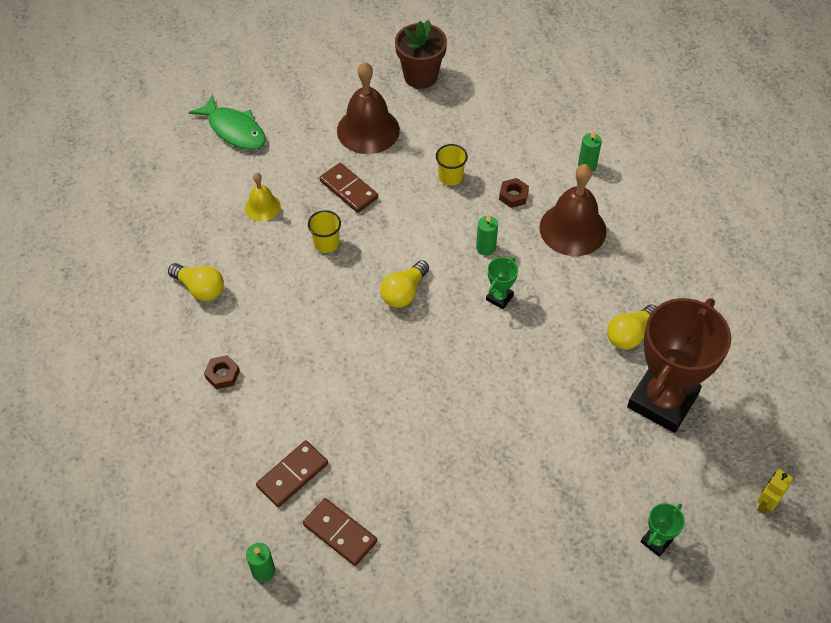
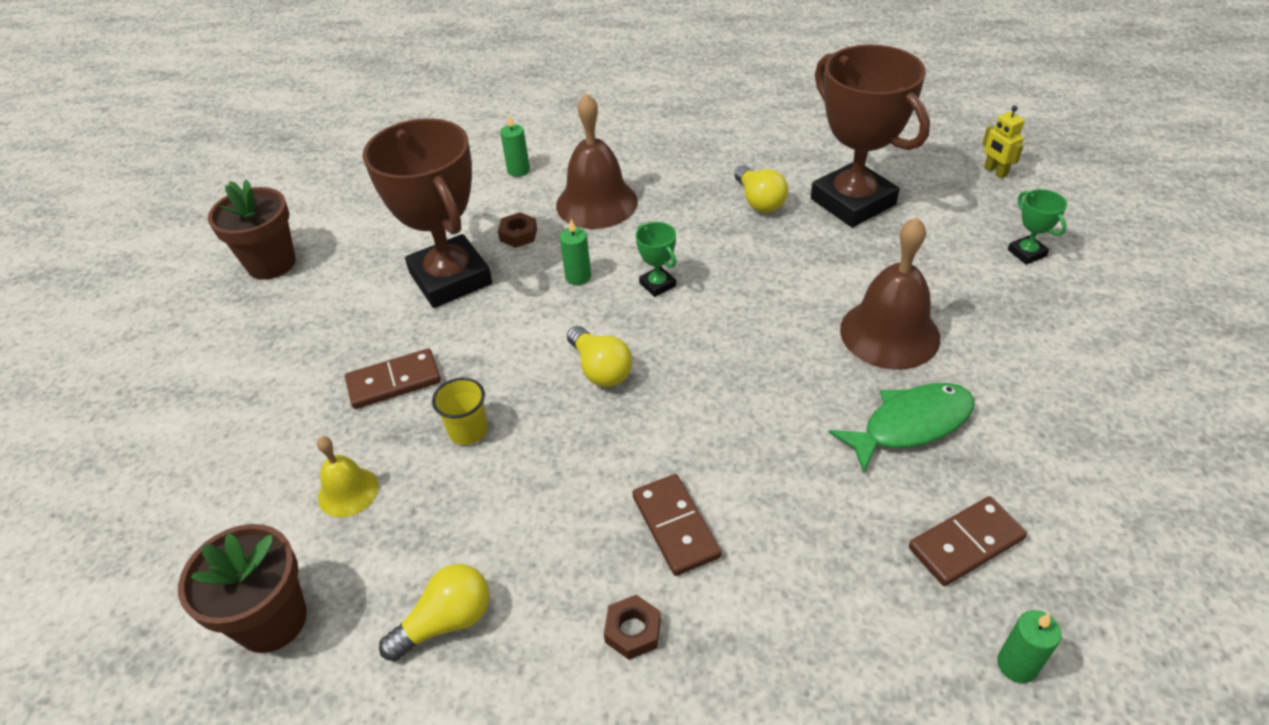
camera: 65 degrees left, 10 degrees down
(176, 215) = (272, 620): none -> brown flower pot
(234, 130) = (171, 491): green fish -> green fish (910, 425)
(292, 475) = (853, 578): brown domino -> brown domino (676, 526)
(368, 130) = (311, 335): brown bell -> brown bell (889, 333)
(450, 177) = (450, 278): yellow cup -> brown trophy

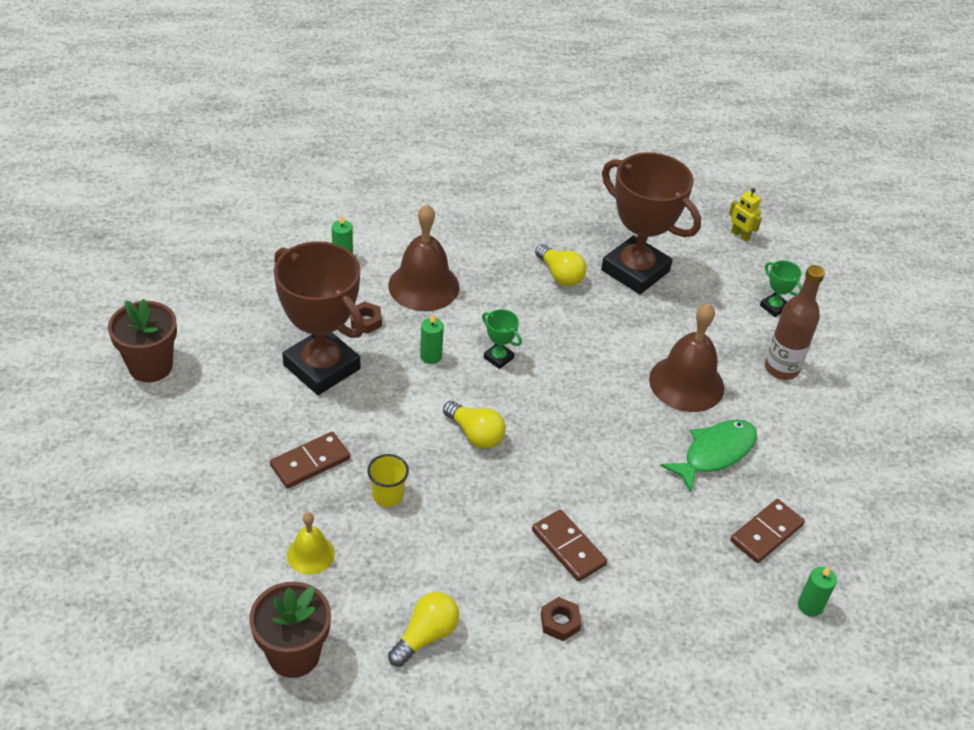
camera: 20 degrees left, 0 degrees up
(1025, 326) = (781, 368): none -> brown bottle

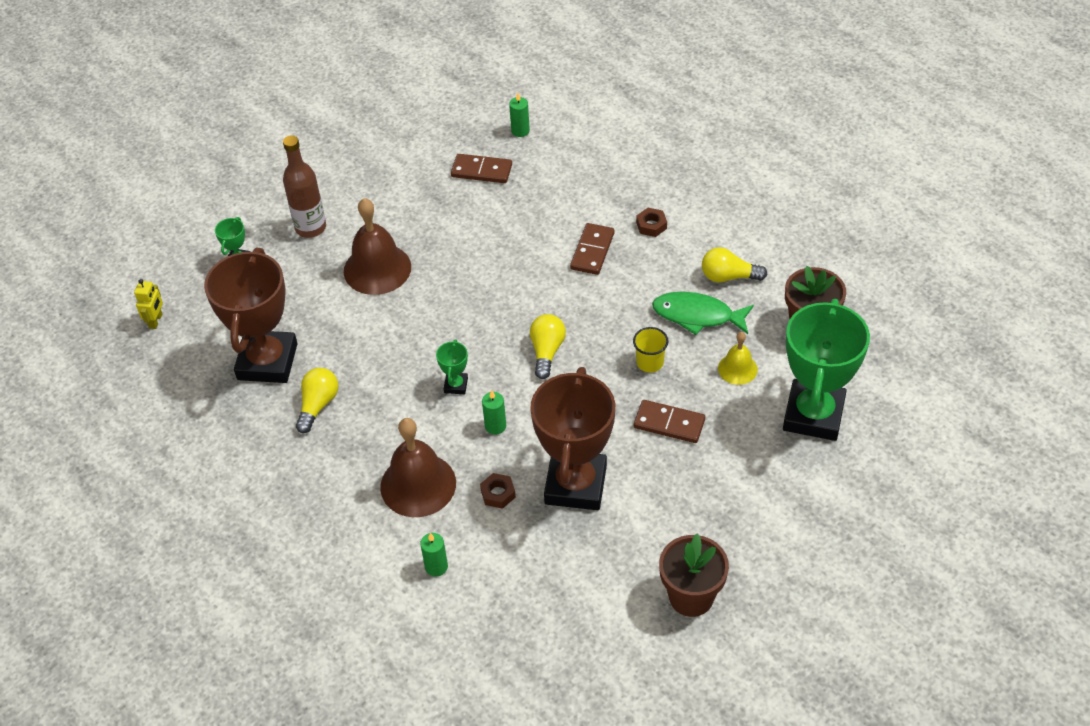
camera: 120 degrees left, 5 degrees up
(199, 571) = (813, 415): none -> green trophy
(714, 453) = (435, 223): green fish -> green fish (697, 315)

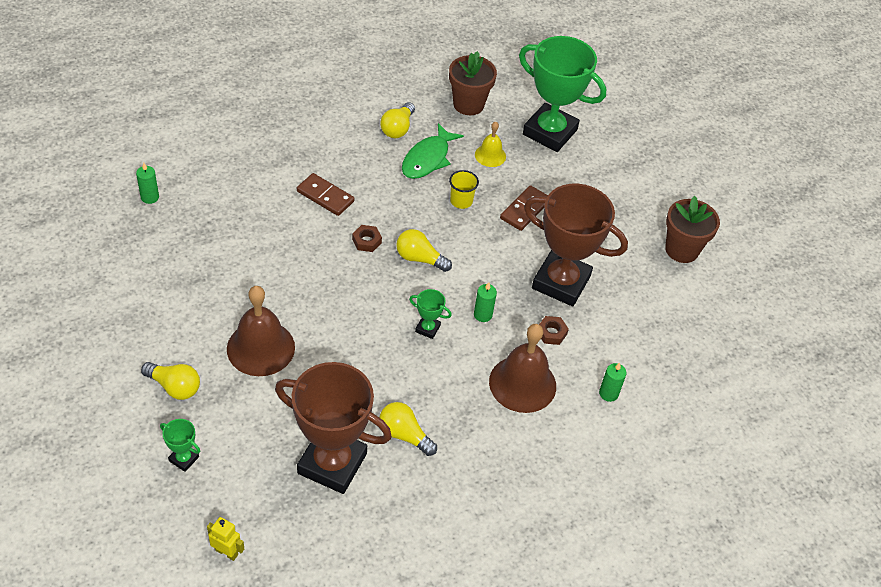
camera: 80 degrees left, 0 degrees up
(310, 228) = (174, 387): brown bottle -> yellow light bulb
(481, 171) = (183, 238): brown domino -> none
(651, 225) = (318, 152): brown nut -> brown nut (366, 241)

